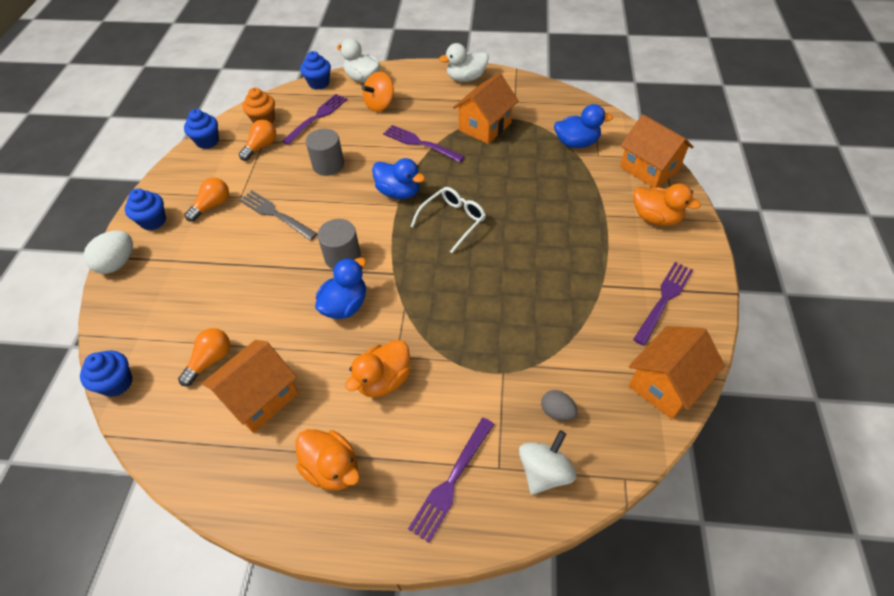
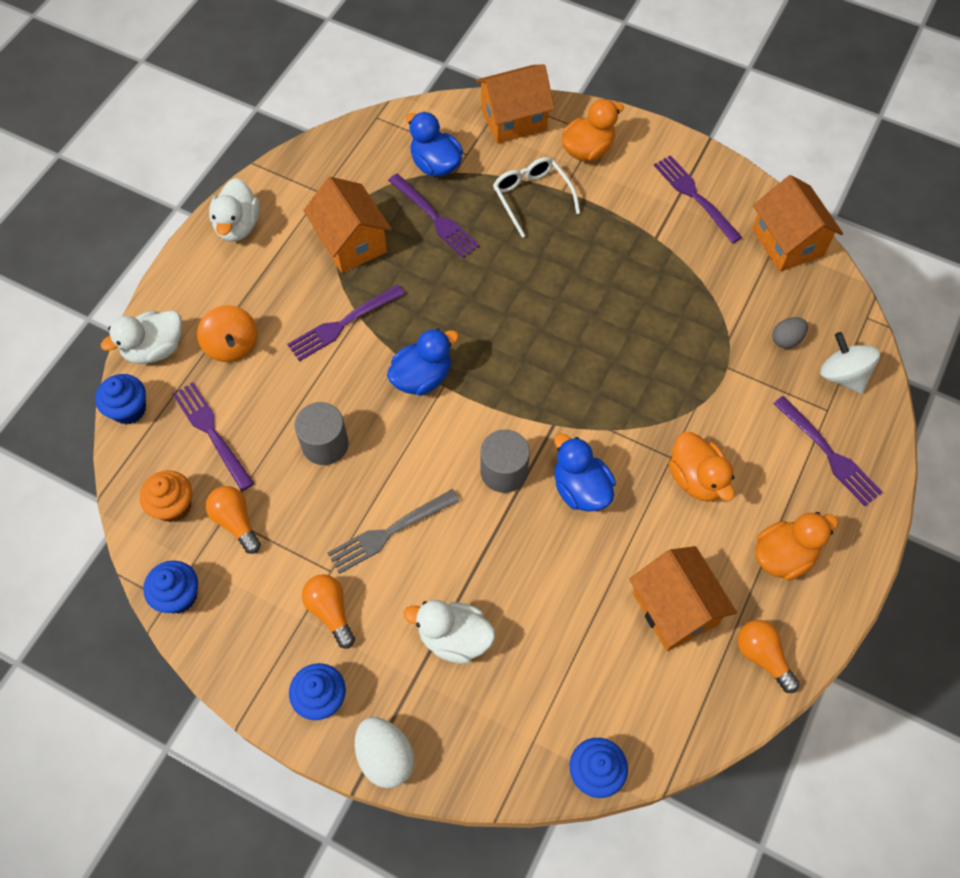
camera: 70 degrees left, 10 degrees up
(207, 271) = (454, 638): none -> white duck
(210, 360) = (603, 655): orange light bulb -> orange light bulb (762, 656)
(453, 221) = (500, 336): white glasses -> white glasses (531, 197)
(531, 157) = (435, 218): none -> purple fork
(576, 143) = (435, 164): blue duck -> blue duck turned 60 degrees counterclockwise

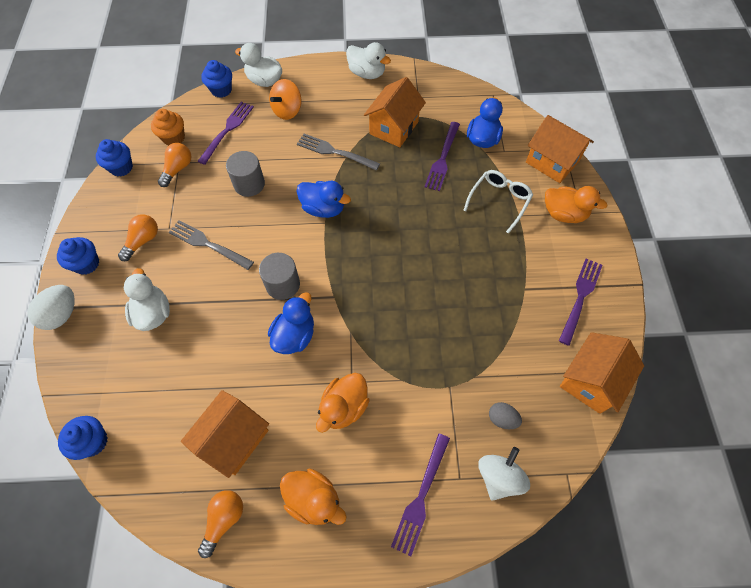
camera: 60 degrees right, 0 degrees up
(238, 226) = (367, 73): white duck -> white duck turned 120 degrees counterclockwise
(343, 324) = (335, 152): purple fork -> grey fork

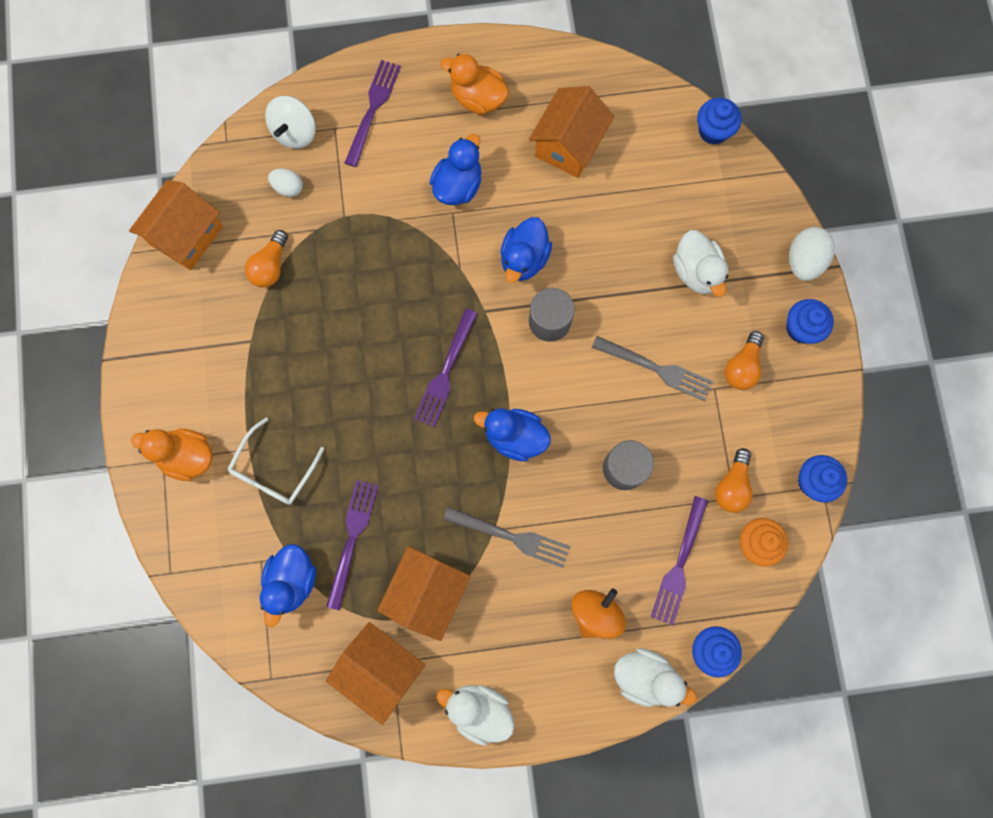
camera: 175 degrees right, 15 degrees up
(224, 520) = (561, 75): orange light bulb -> orange light bulb (270, 266)
(344, 407) = (458, 185): orange duck -> blue duck
(502, 419) = (288, 188): grey egg -> white egg
(552, 162) = (192, 546): orange house -> orange house (380, 669)
(580, 298) = (183, 334): purple fork -> purple fork (446, 371)

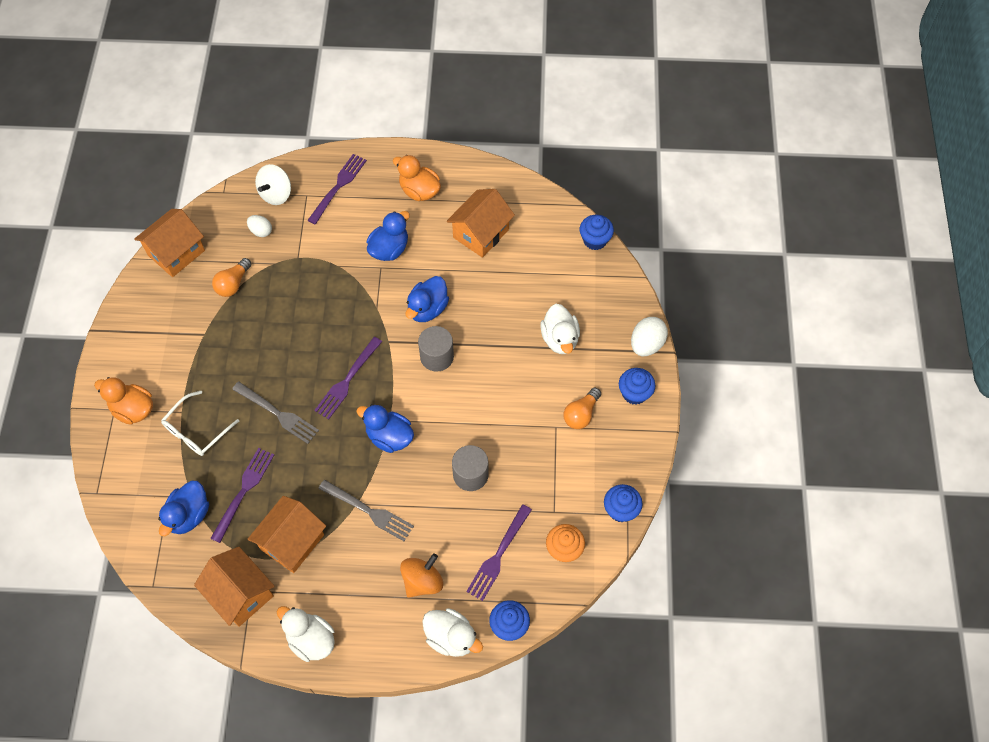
camera: 10 degrees right, 15 degrees down
(656, 368) = (512, 404): grey fork -> grey fork (277, 413)
(732, 485) = (554, 502): orange light bulb -> none

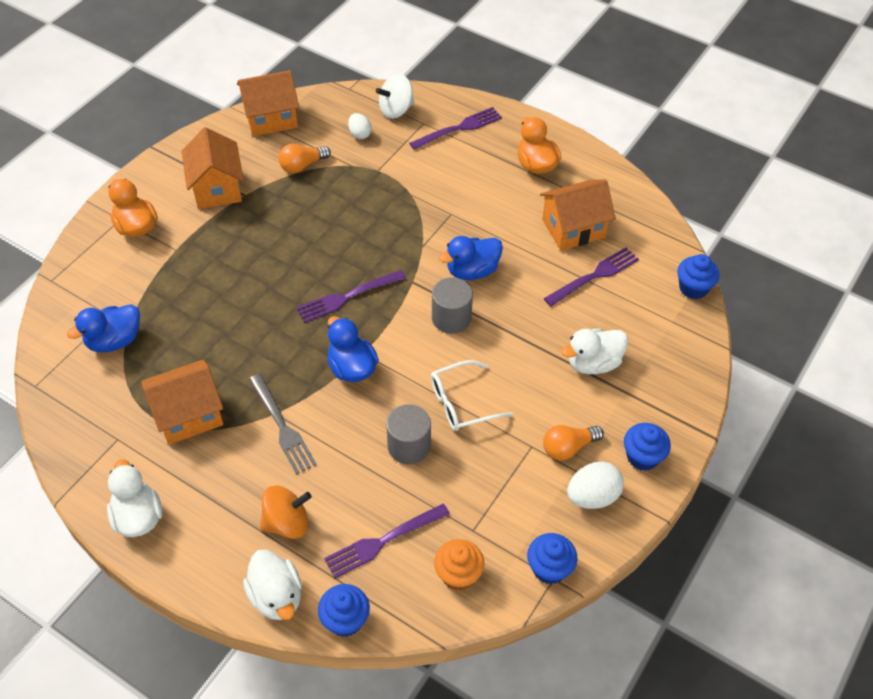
camera: 30 degrees right, 10 degrees down
(196, 431) = (176, 272): white glasses -> white glasses (461, 403)
(241, 594) = (106, 436): orange house -> orange house (217, 188)
(243, 491) = (178, 346): purple fork -> purple fork (594, 276)
(277, 413) = (260, 294): grey fork -> none
(389, 249) = (471, 202): blue duck -> none
(560, 339) = (593, 363): white duck -> white duck turned 45 degrees clockwise
(646, 344) = (688, 415): white egg -> white egg (592, 496)

